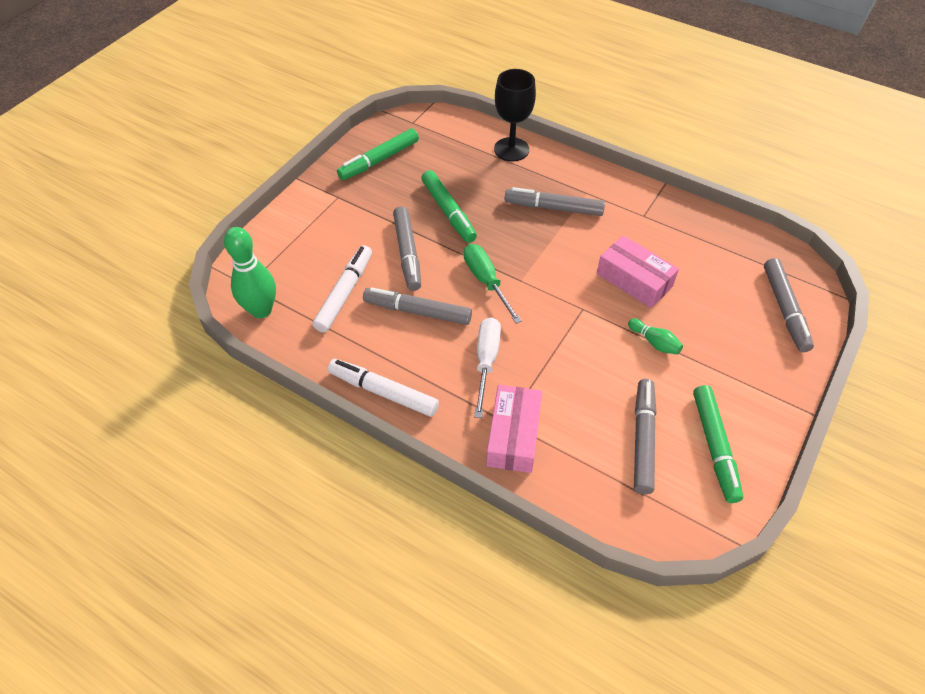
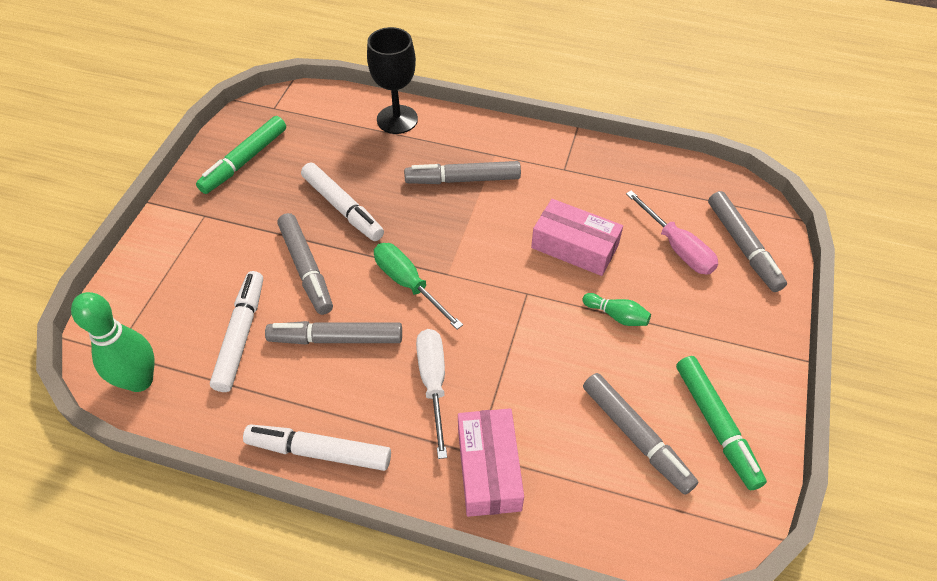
camera: 15 degrees left, 0 degrees up
(448, 211) = (343, 207): green marker -> white marker
(642, 439) = (636, 436): grey marker -> grey marker turned 150 degrees clockwise
(724, 298) = (677, 247): none -> pink screwdriver

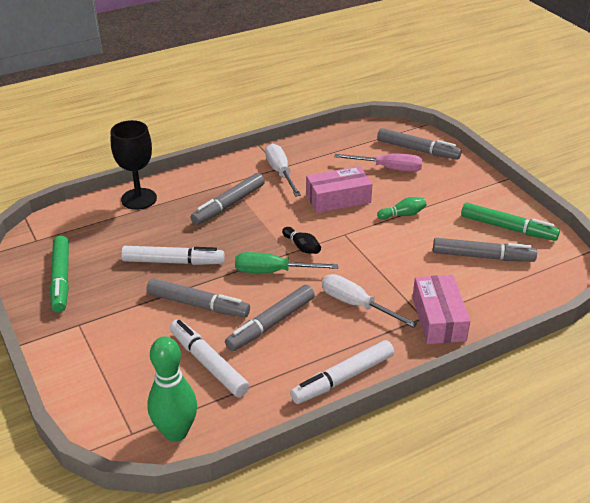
camera: 45 degrees left, 15 degrees down
(468, 277) = (302, 247): none -> black bowling pin
(489, 469) = (438, 318): pink box -> pink box turned 45 degrees clockwise
(557, 175) = (280, 172): none -> white screwdriver

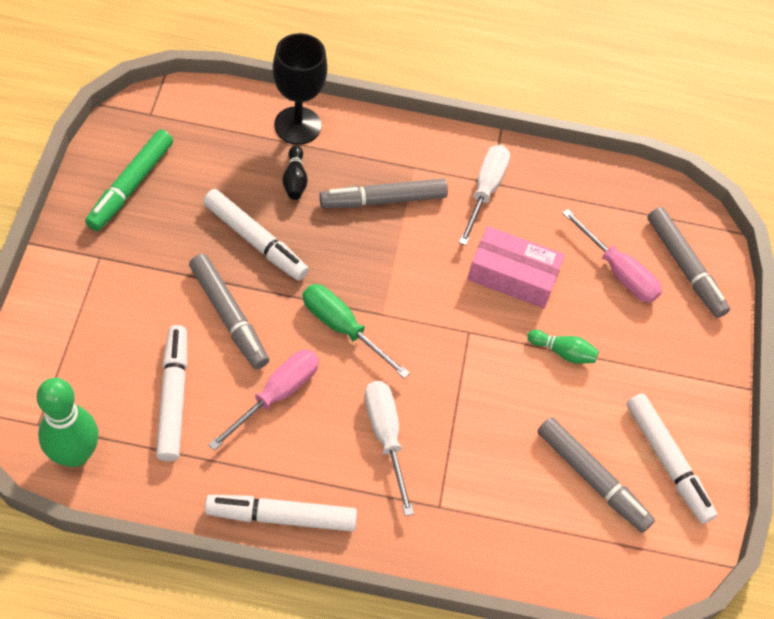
camera: 30 degrees right, 20 degrees up
(271, 324) = (276, 395): grey marker -> pink screwdriver
(302, 247) = (405, 317): black bowling pin -> black bowling pin (295, 180)
(438, 318) = (453, 521): pink box -> none
(508, 228) = (667, 461): green marker -> white marker

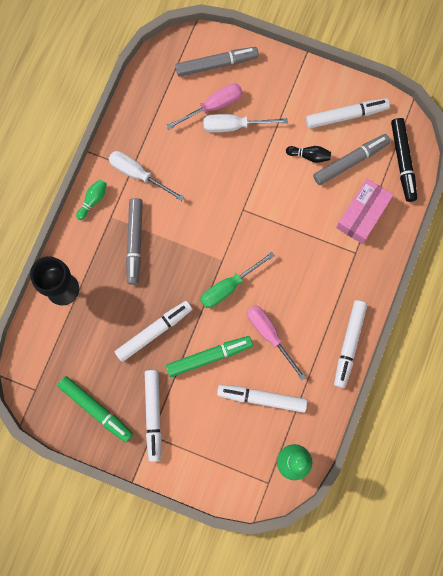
camera: 70 degrees left, 20 degrees up
(130, 256) = (153, 415): none -> white marker
(229, 316) = (209, 356): grey marker -> green marker
(295, 180) = (109, 298): black bowling pin -> black bowling pin (309, 155)
(385, 437) = (307, 275): white screwdriver -> white screwdriver (234, 126)
(512, 276) = (206, 172): pink box -> pink box (362, 214)
(563, 352) = (266, 156): green bowling pin -> green bowling pin (93, 200)
(617, 563) = (403, 161): none -> black marker

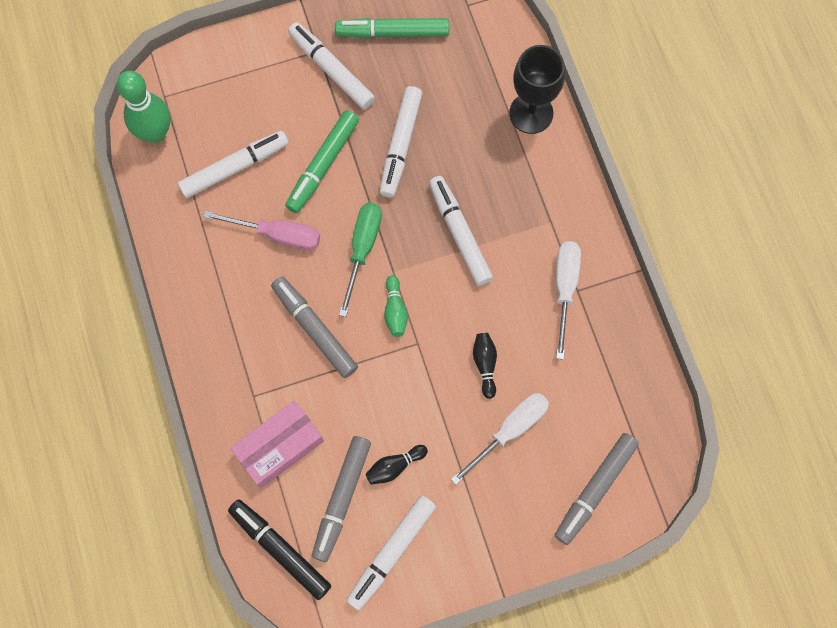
camera: 140 degrees right, 5 degrees down
(93, 200) = (585, 223): green bowling pin -> green bowling pin (395, 310)
(135, 242) = (501, 216): grey marker -> grey marker (314, 329)
(138, 174) = (564, 289): white screwdriver -> white screwdriver turned 75 degrees counterclockwise
(213, 106) = (553, 435): pink screwdriver -> none
(217, 169) = (485, 365): none -> black bowling pin
(349, 344) = (184, 291): white marker -> white marker (459, 234)
(362, 214) = (279, 447): pink box -> pink box turned 60 degrees clockwise

